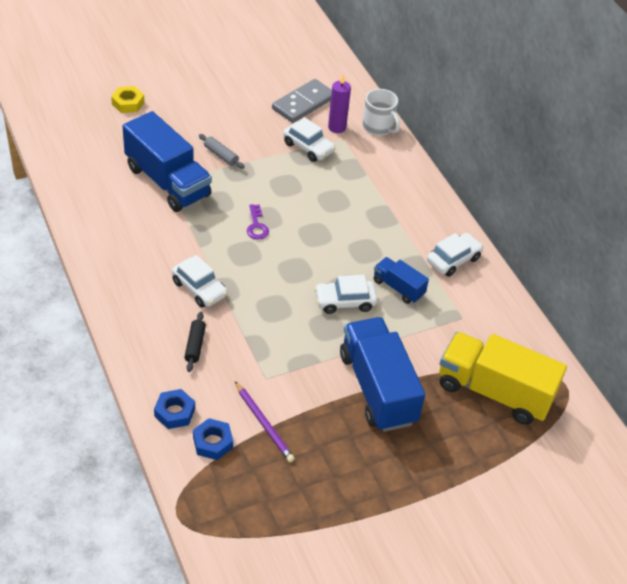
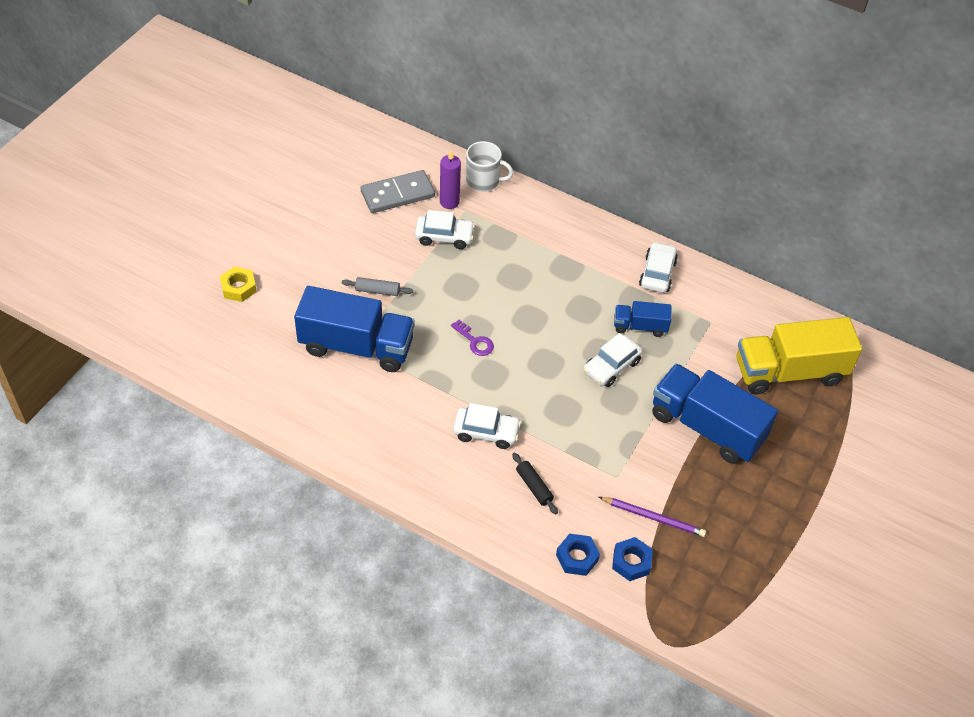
camera: 35 degrees left, 5 degrees up
(303, 103) = (397, 194): grey domino -> grey domino turned 60 degrees clockwise

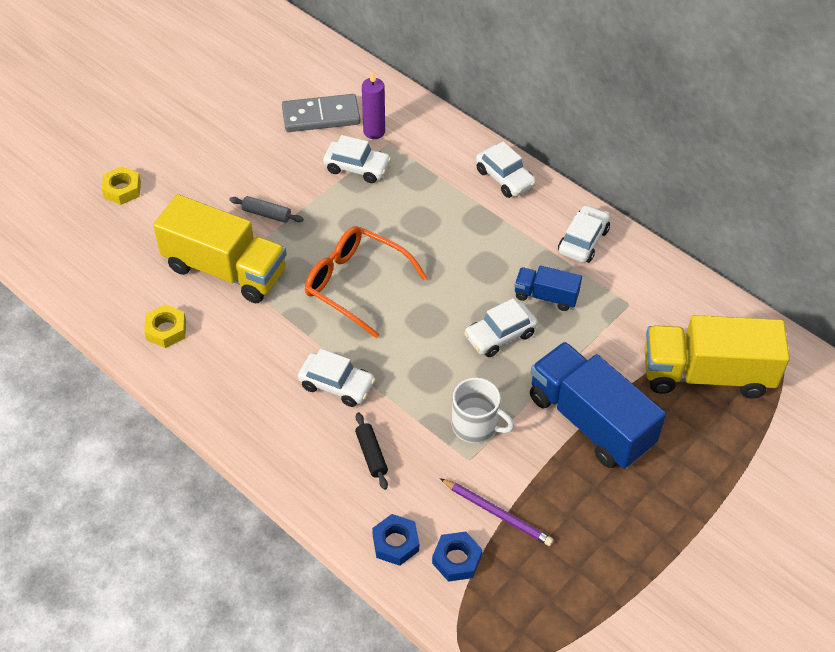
camera: 15 degrees right, 0 degrees up
(321, 408) = (166, 330): none -> yellow nut
(356, 346) = (225, 269): blue truck -> yellow truck
(475, 341) = (355, 284): purple key -> orange glasses
(483, 181) = (418, 114): white mug -> white mug (475, 425)
(575, 228) = (505, 178): none -> white car

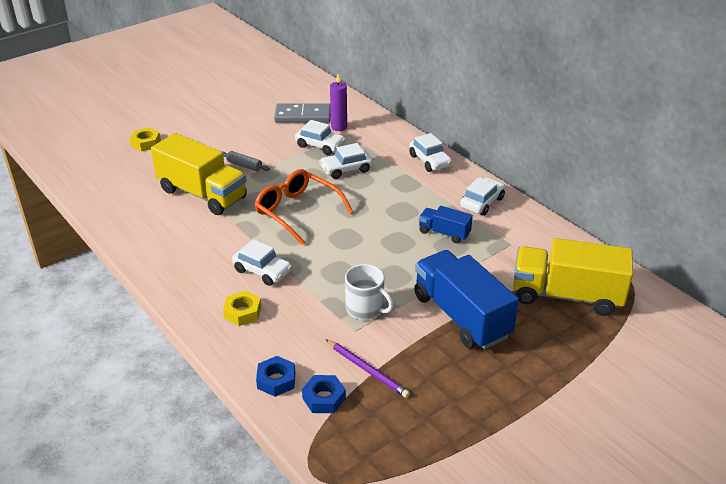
camera: 10 degrees right, 15 degrees down
(166, 330) = (145, 225): yellow nut -> yellow nut (242, 312)
(371, 454) = (275, 318): black rolling pin -> none
(500, 335) = (401, 253): white car -> white car (346, 169)

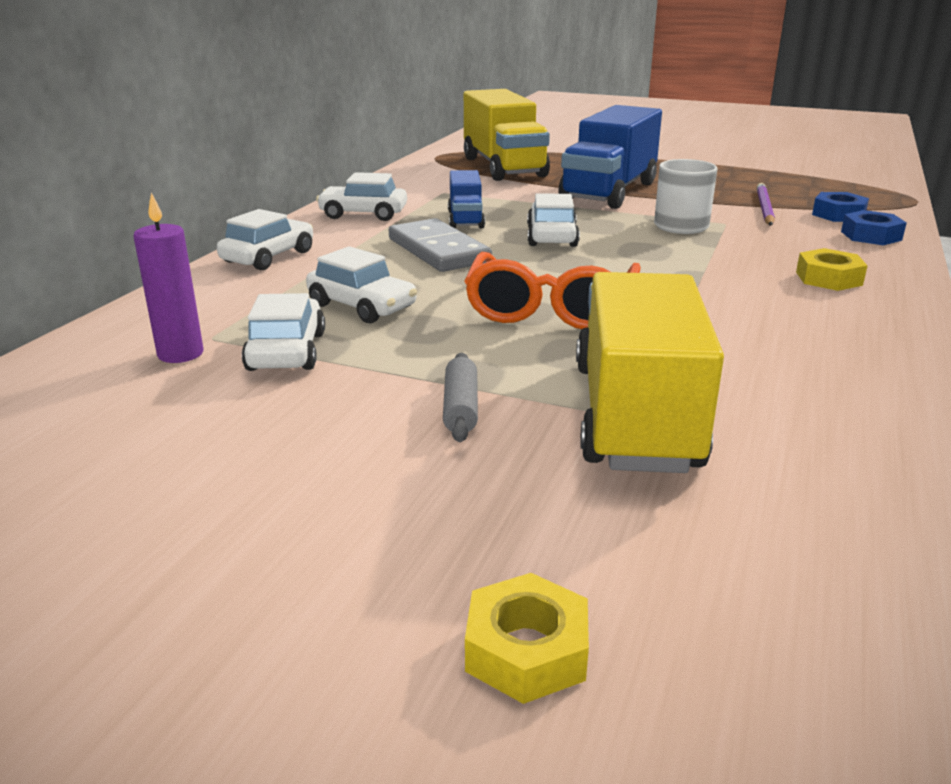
camera: 120 degrees left, 10 degrees down
(262, 271) = (733, 291): white car -> white car (552, 236)
(303, 116) = (136, 413): grey domino -> grey domino (438, 251)

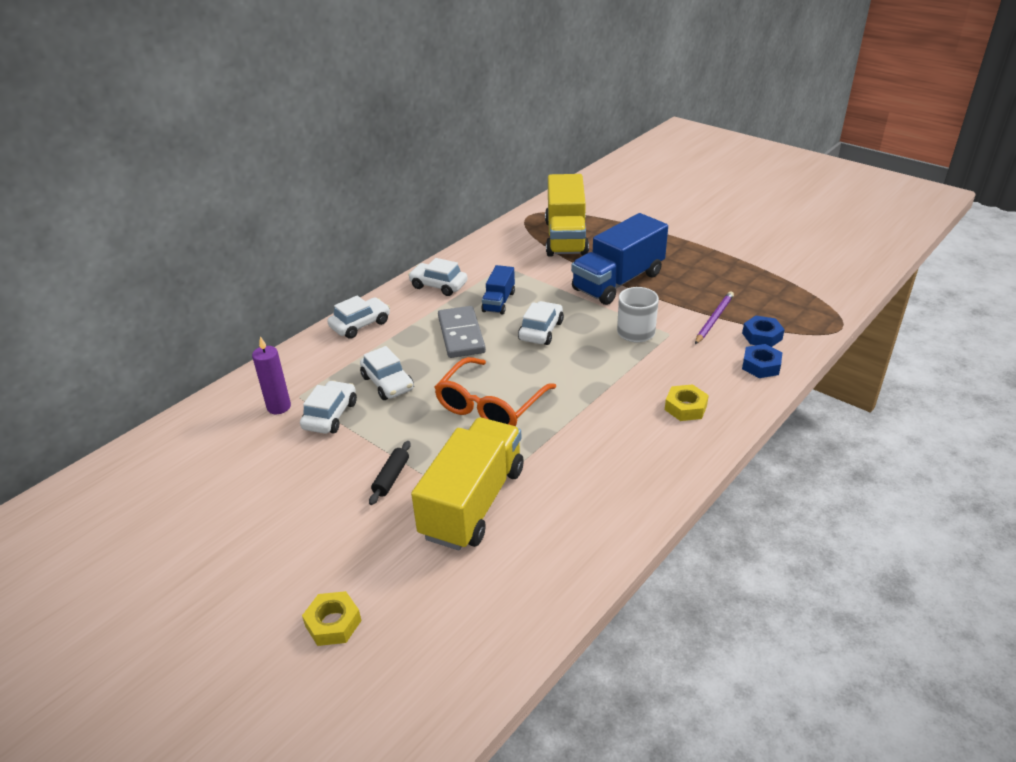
camera: 20 degrees right, 10 degrees up
(461, 408) = (391, 477): grey rolling pin -> black rolling pin

